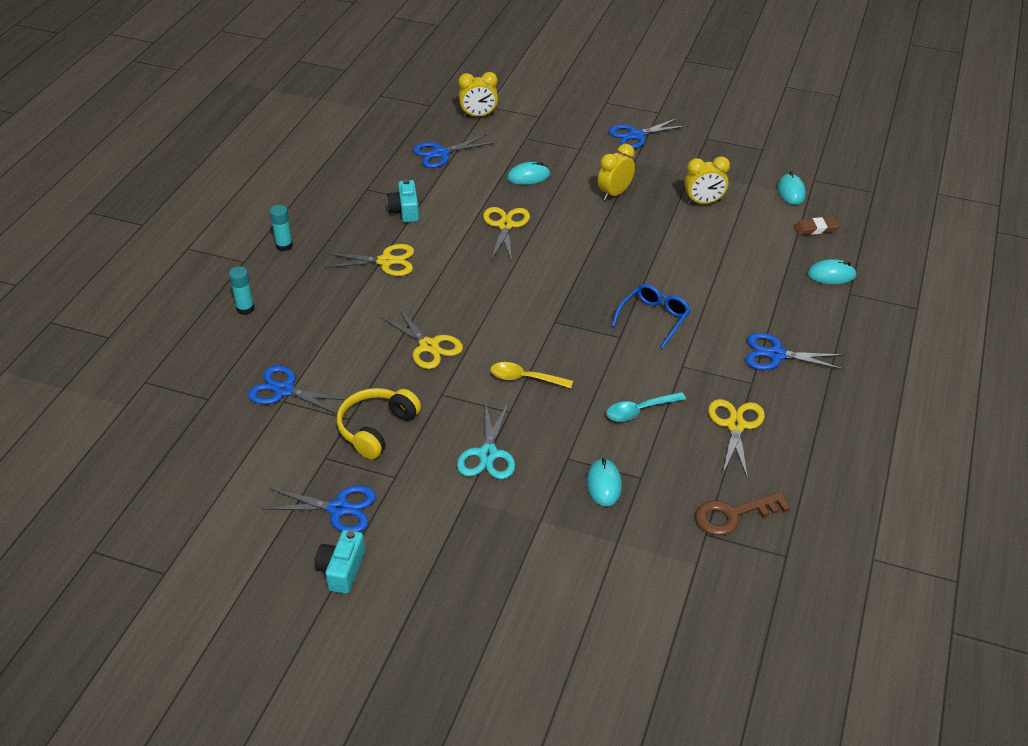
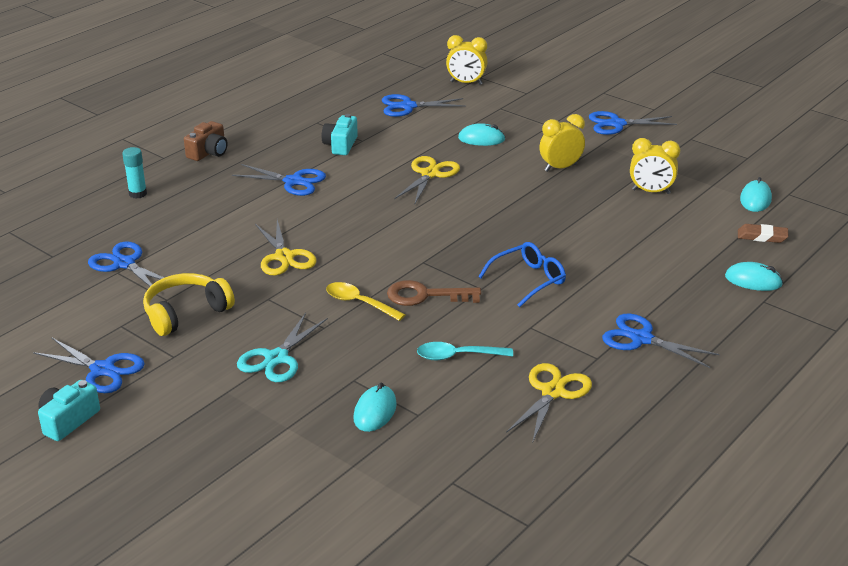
camera: 20 degrees right, 10 degrees down
(284, 246) = (208, 152): turquoise glue stick -> brown camera
(386, 261) = (293, 181): yellow scissors -> blue scissors
(733, 515) = (494, 472): brown key -> brown key (425, 295)

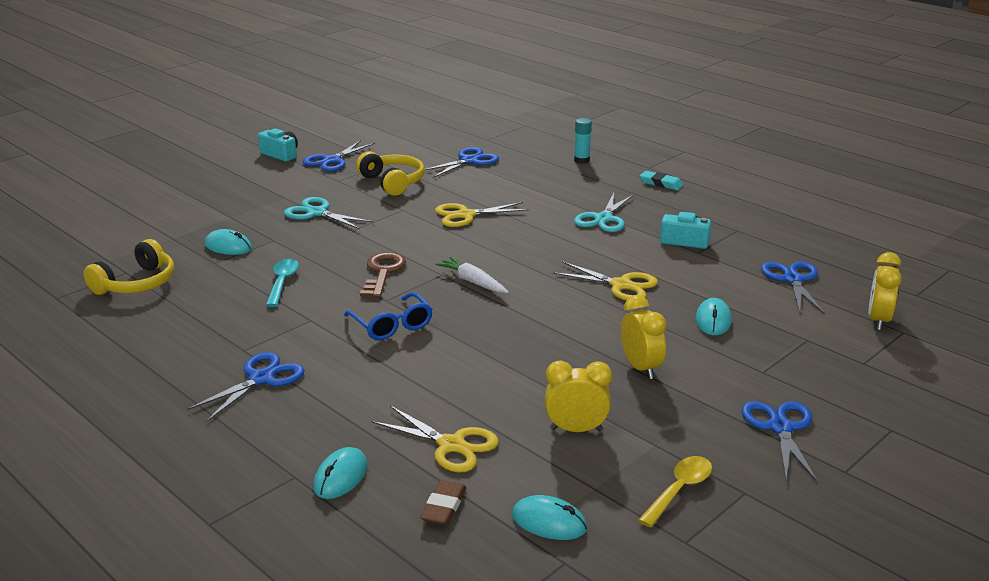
camera: 95 degrees right, 5 degrees down
(208, 152) = (661, 184): brown camera -> turquoise eraser
(293, 181) = (603, 219): blue scissors -> turquoise scissors
(359, 303) = (381, 244): yellow spoon -> yellow spoon (679, 490)
(436, 244) = (472, 282): none -> white carrot
(480, 464) = (136, 283): none -> yellow headphones
(552, 392) = (206, 322): yellow scissors -> yellow scissors (451, 445)
(651, 191) = (576, 430): yellow clock -> yellow clock turned 75 degrees clockwise

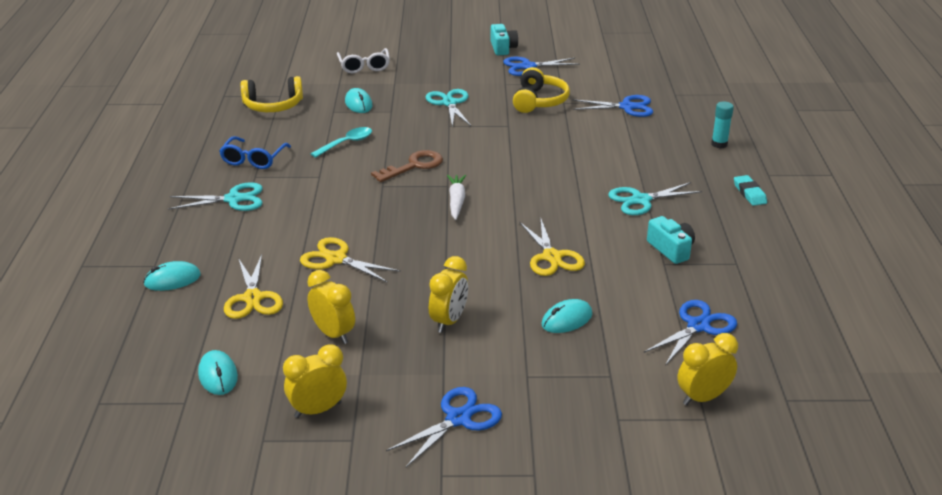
camera: 45 degrees right, 5 degrees up
(170, 215) = (364, 66): none -> white glasses
(261, 379) = (233, 199): blue scissors -> turquoise scissors
(392, 325) = (355, 205): blue glasses -> blue glasses (253, 159)
(444, 507) = (187, 330): brown eraser -> none
(466, 215) = (543, 150): yellow scissors -> yellow scissors (336, 259)
(679, 490) = (318, 410): yellow spoon -> yellow clock

